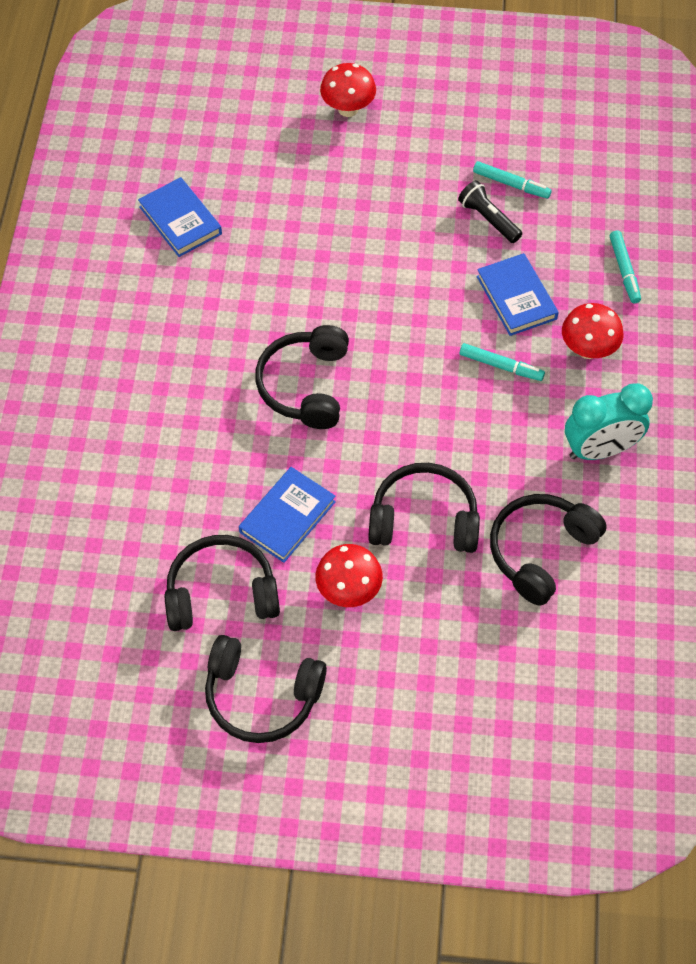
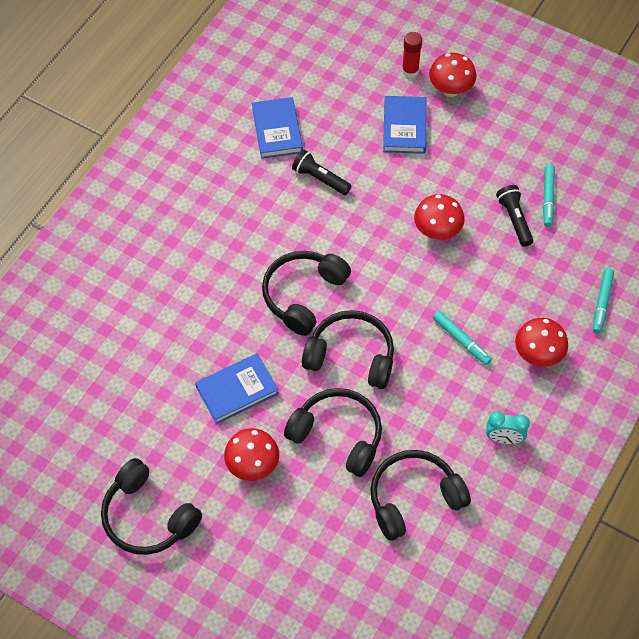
camera: 25 degrees right, 0 degrees up
(221, 593) = (159, 427): black headphones -> black headphones (351, 356)
(256, 254) = (320, 178): none -> black flashlight
(293, 104) = (410, 71): none -> red glue stick
(414, 262) = (437, 231): none -> red mushroom
(511, 184) = (548, 198): turquoise marker -> turquoise marker turned 45 degrees clockwise
(516, 298) = (502, 291): blue book -> blue book (404, 127)
(600, 450) = (504, 439): turquoise clock -> turquoise clock, size x0.59

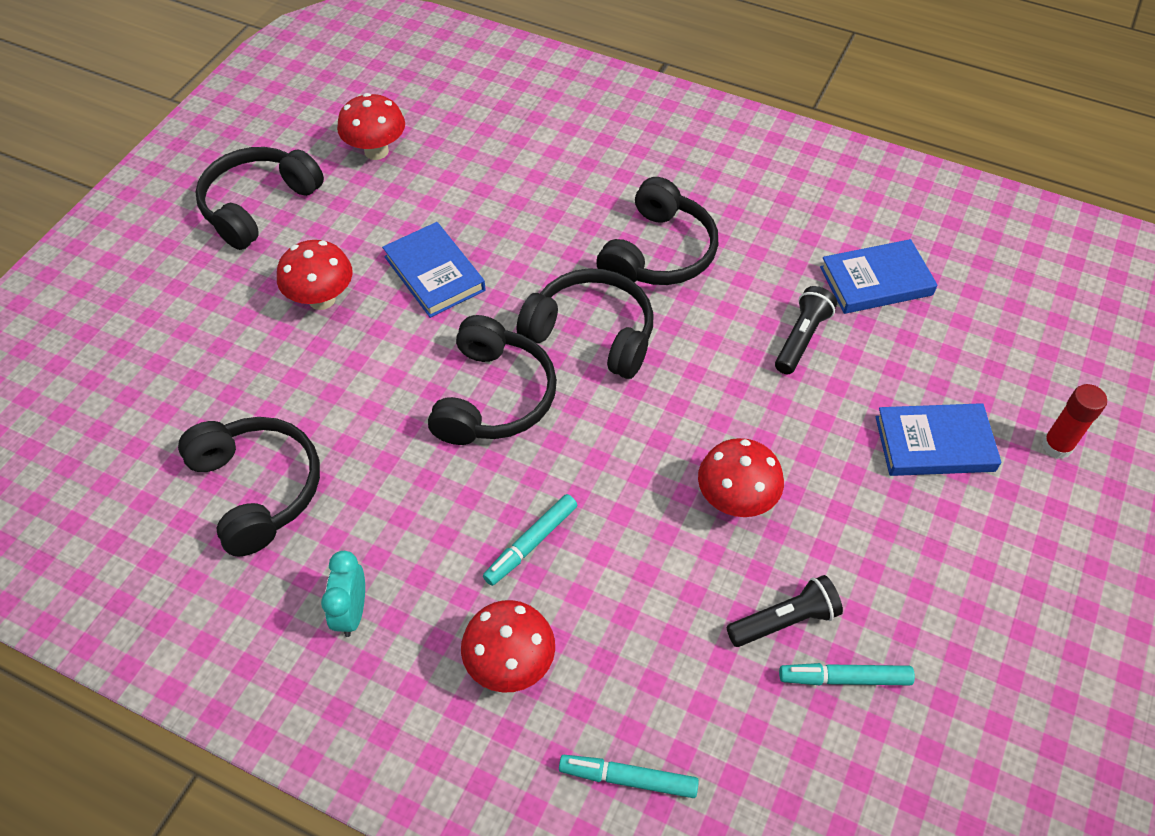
camera: 85 degrees right, 5 degrees down
(337, 435) = (363, 389): black headphones -> black headphones (658, 253)
(450, 90) = (1038, 509): red mushroom -> red mushroom (376, 151)

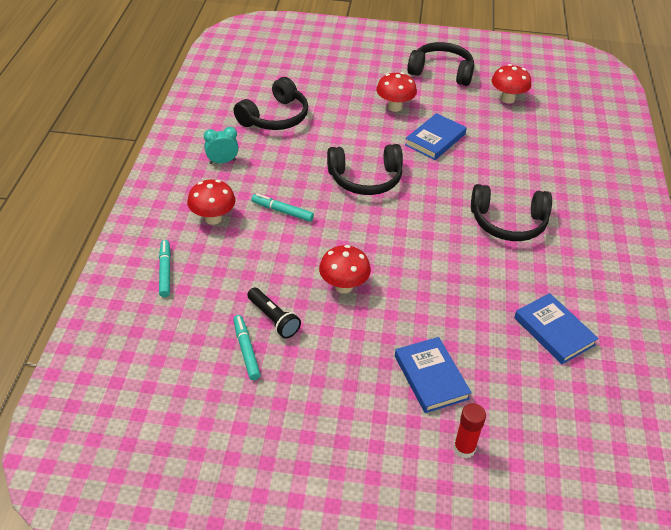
camera: 70 degrees right, 10 degrees down
(592, 333) = (429, 206): black headphones -> none
(801, 338) = (480, 299): black flashlight -> none

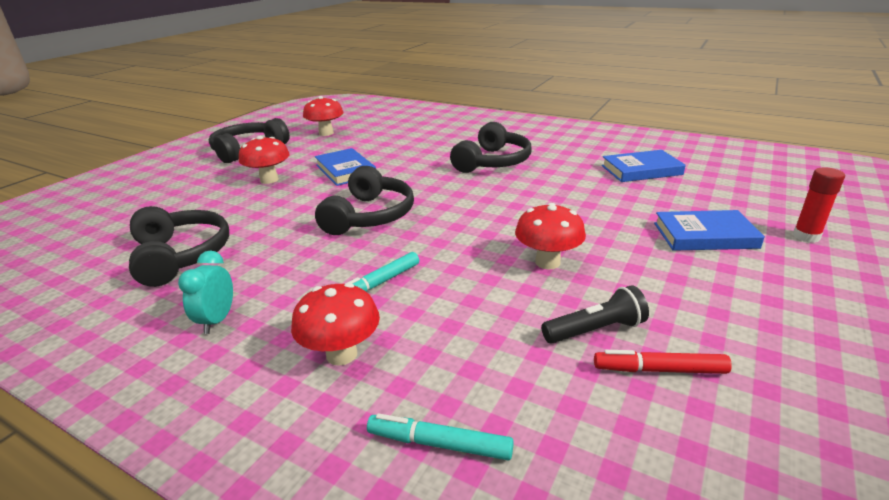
camera: 65 degrees left, 15 degrees down
(246, 350) = (659, 370): turquoise marker -> red marker

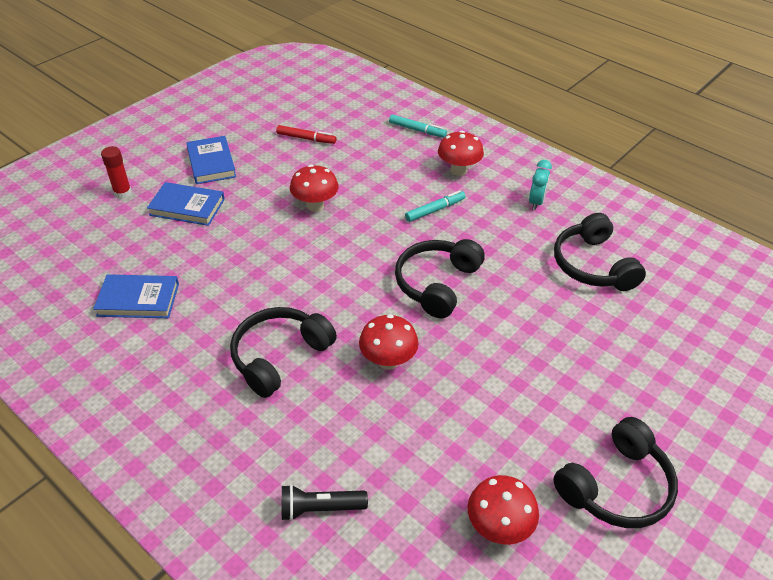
camera: 170 degrees left, 15 degrees up
(269, 180) = (554, 379): red mushroom -> red mushroom (388, 361)
(345, 170) = (461, 380): blue book -> blue book (211, 163)
(596, 330) = (320, 159): black flashlight -> black flashlight (320, 508)

